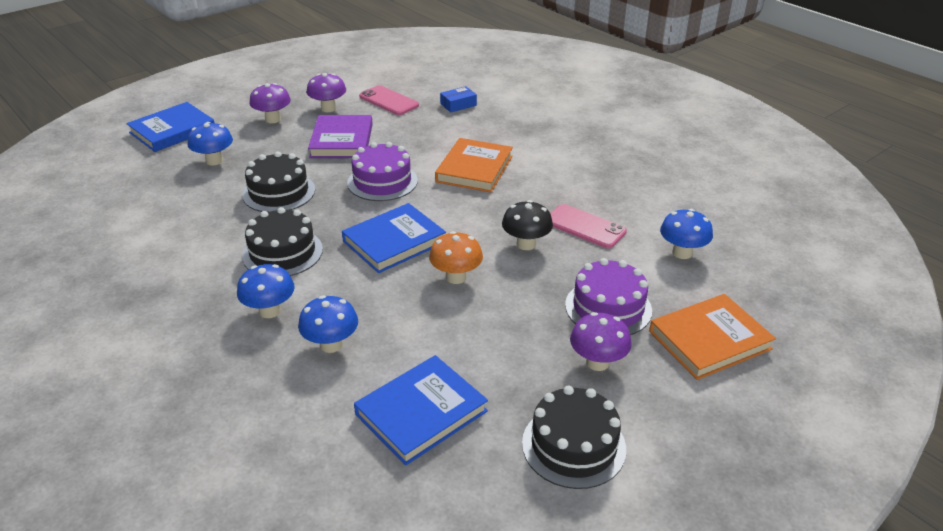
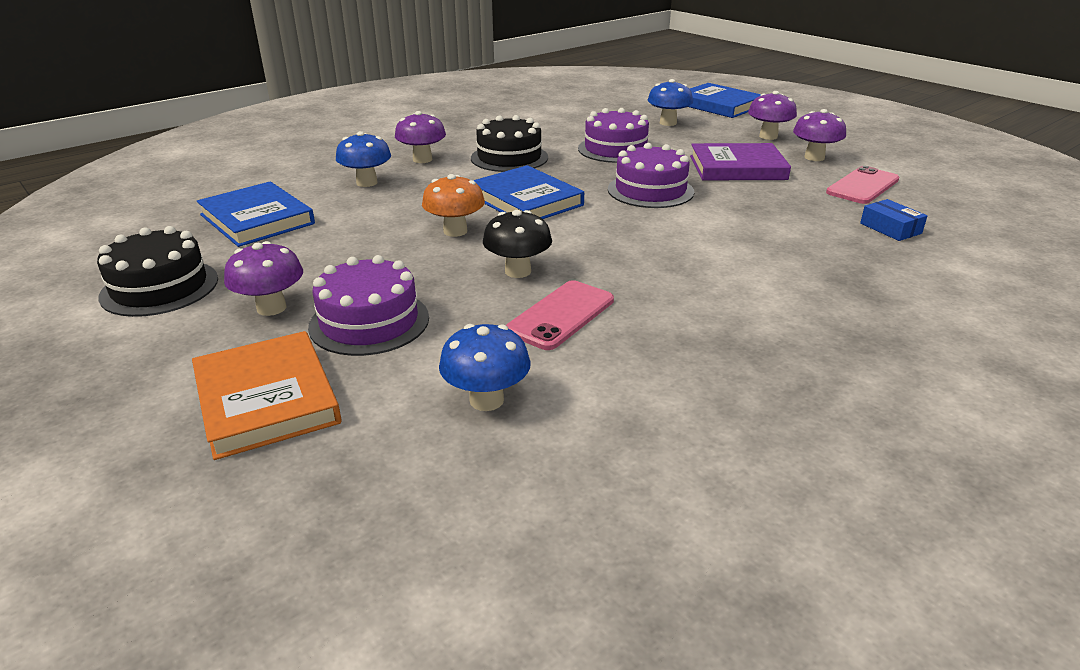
camera: 90 degrees right, 5 degrees down
(270, 311) = (422, 159): blue mushroom -> purple mushroom
(279, 192) = (615, 149): black cake -> purple cake
(474, 169) = (700, 240): orange book -> none

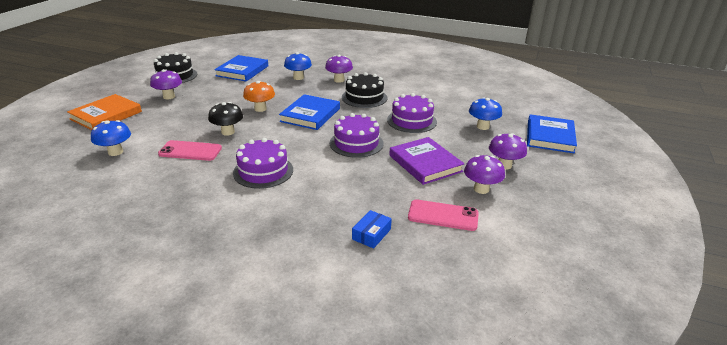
camera: 60 degrees right, 0 degrees up
(369, 322) = (166, 115): purple cake -> purple cake (263, 171)

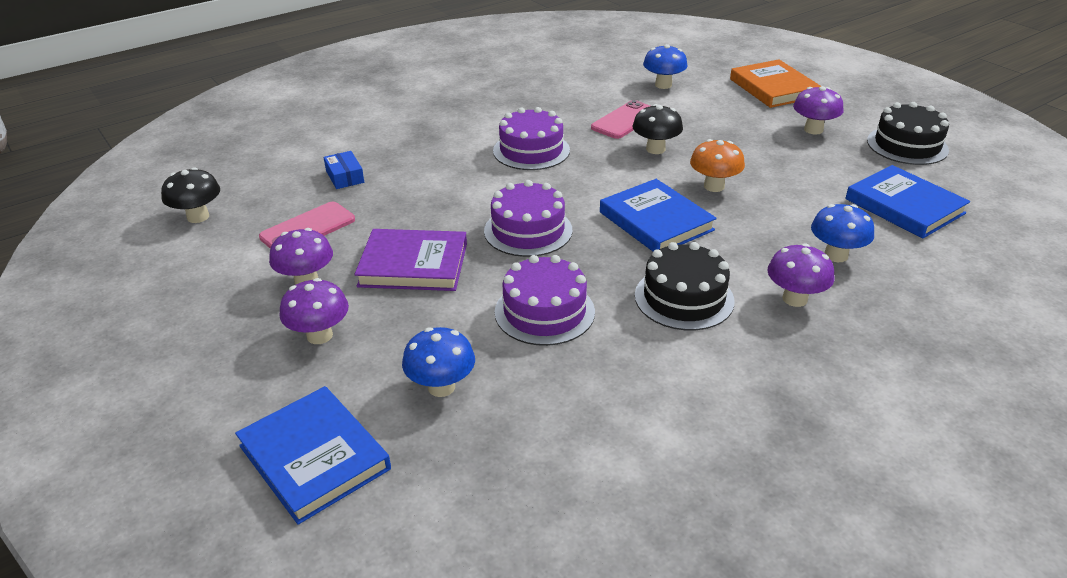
camera: 125 degrees right, 5 degrees up
(496, 276) = (198, 217): none -> black mushroom

